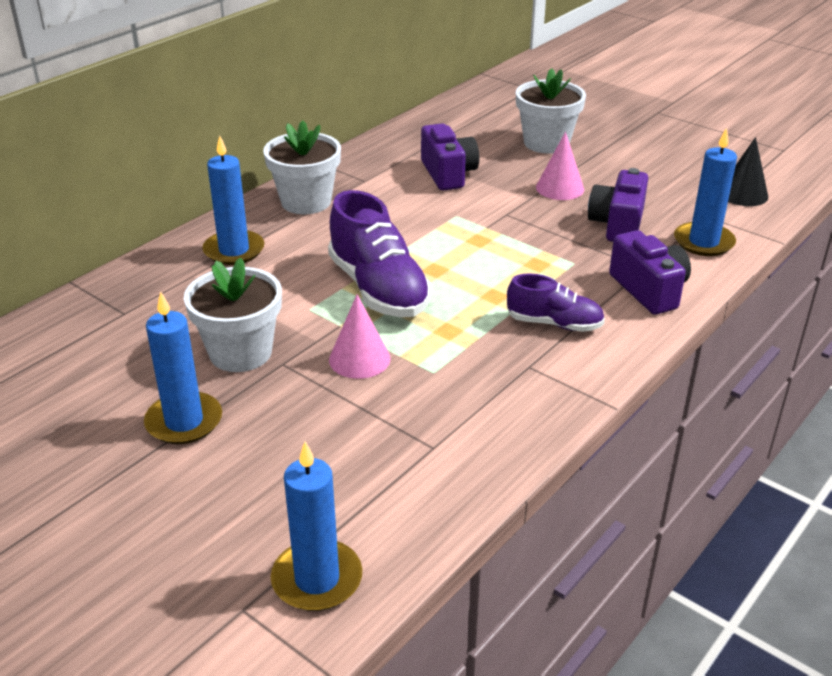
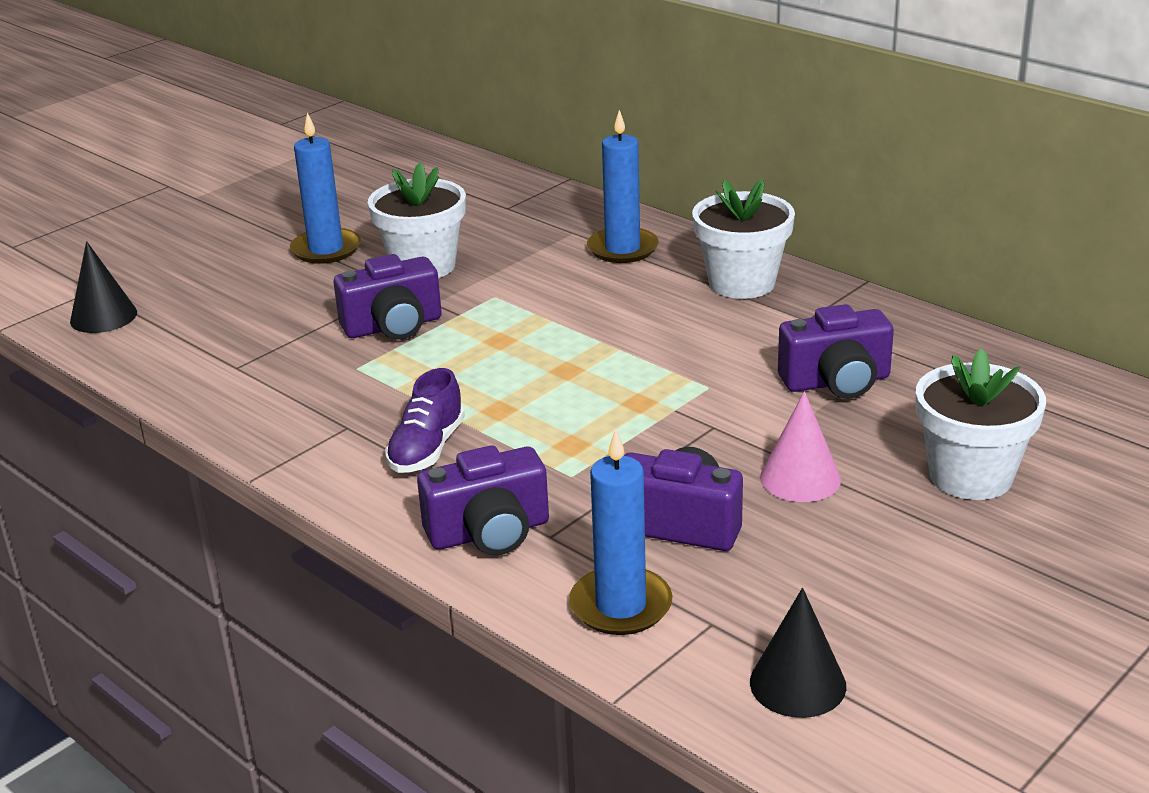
camera: 95 degrees right, 5 degrees down
(317, 579) = (103, 316): blue candle -> black cone
(359, 359) = (393, 326): pink cone -> purple camera
(378, 289) = (528, 334): purple shoe -> none

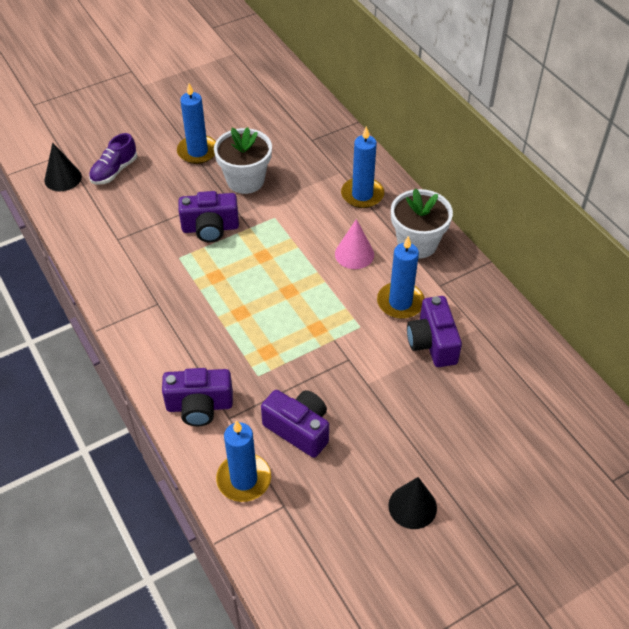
camera: 15 degrees right, 20 degrees up
(427, 449) = (192, 333): purple shoe -> purple shoe (114, 171)
(756, 348) = (400, 302): none -> blue candle
(797, 684) = (308, 561): black cone -> black cone (412, 506)
(800, 478) = (377, 414): pink cone -> pink cone (354, 254)
(836, 382) = (432, 343): purple camera -> purple camera turned 75 degrees clockwise
(971, 476) = (470, 439): white flower pot -> none

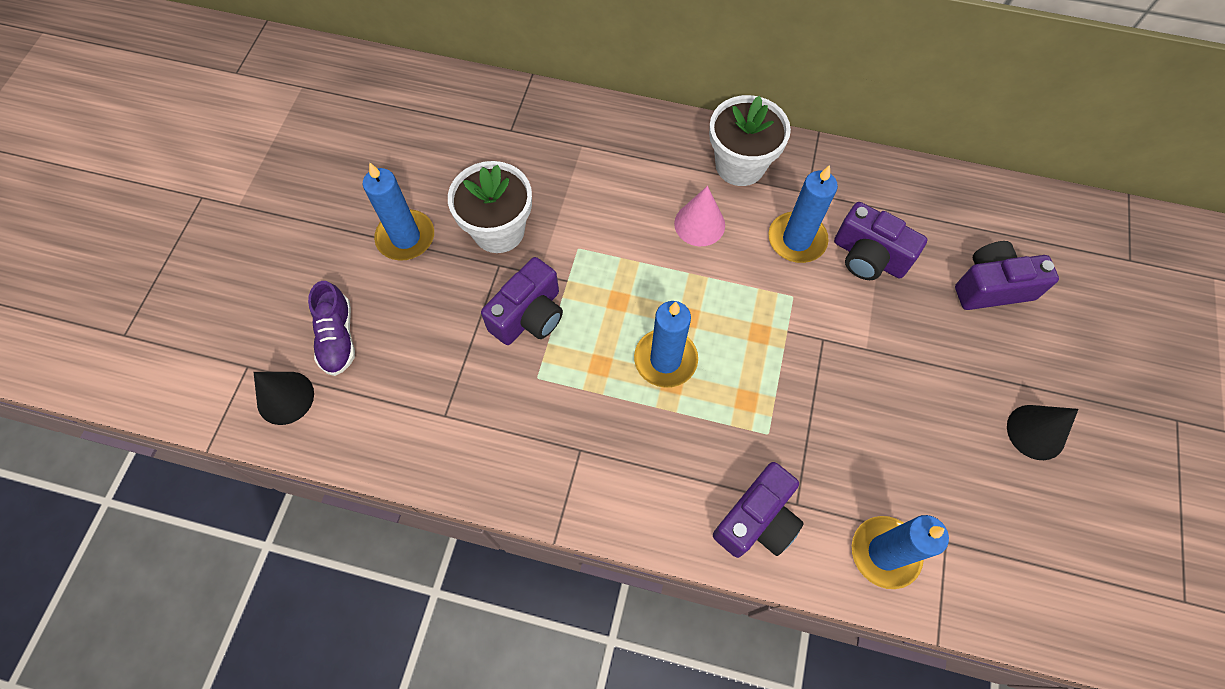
camera: 45 degrees left, 15 degrees up
(299, 429) = (867, 452): purple camera -> purple camera (991, 287)
(362, 195) = (632, 153): blue candle -> blue candle (665, 360)

